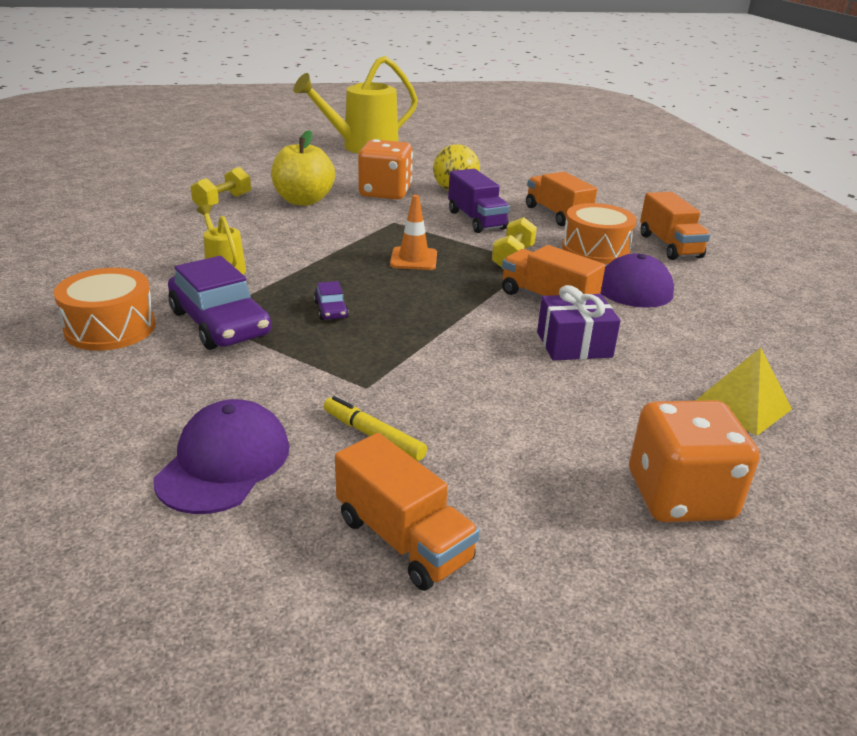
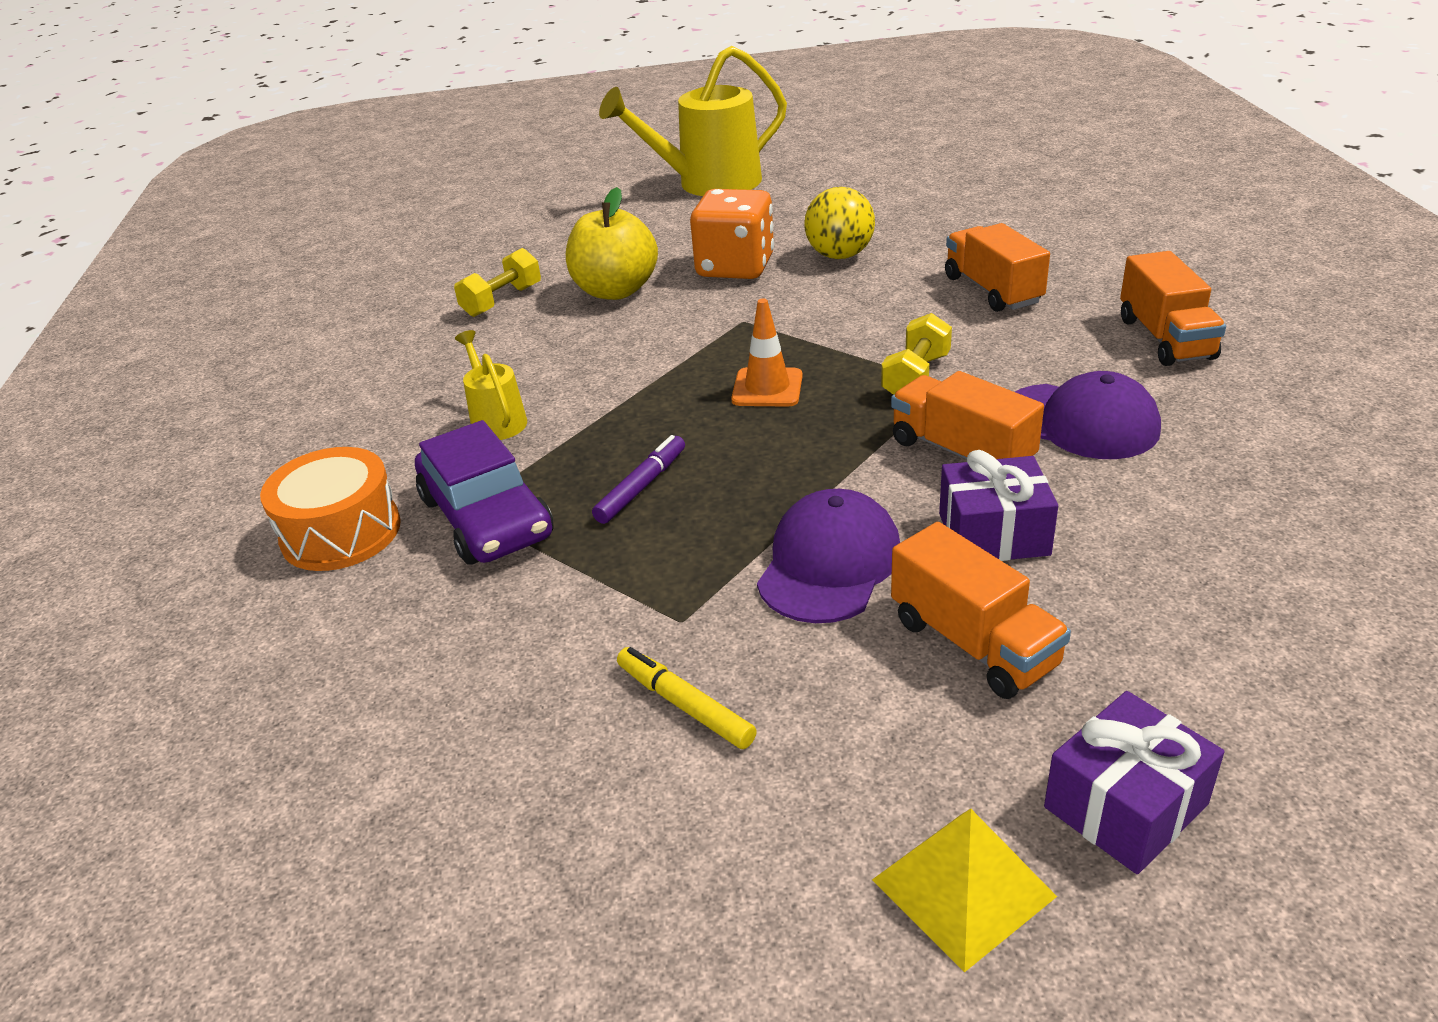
camera: 10 degrees right, 5 degrees up
(224, 462) = (479, 754): purple cap -> purple cap (829, 563)
(331, 310) = (641, 487): purple car -> purple marker
(403, 539) = (713, 880): orange truck -> orange truck (973, 643)
(476, 220) = (867, 309): purple truck -> none
(595, 249) = (1046, 353): orange drum -> none
(680, 496) = (1125, 806): orange dice -> purple gift
(742, 405) = (1244, 638): yellow pyramid -> yellow pyramid (963, 887)

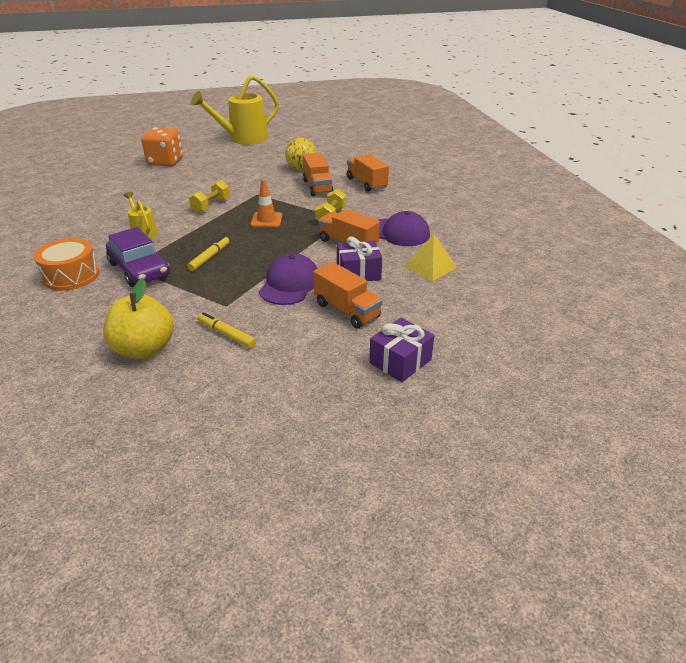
camera: 10 degrees left, 0 degrees up
(502, 301) = (145, 185): yellow dumbbell -> yellow dumbbell (211, 205)
(615, 291) = (199, 181): yellow apple -> yellow apple (144, 349)
(641, 487) = (209, 257): purple marker -> yellow marker
(735, 267) = (254, 173): orange dice -> orange dice (165, 162)
(963, 887) = (335, 389): yellow pyramid -> yellow pyramid (430, 266)
(1165, 338) = (436, 202): orange truck -> orange truck (317, 187)

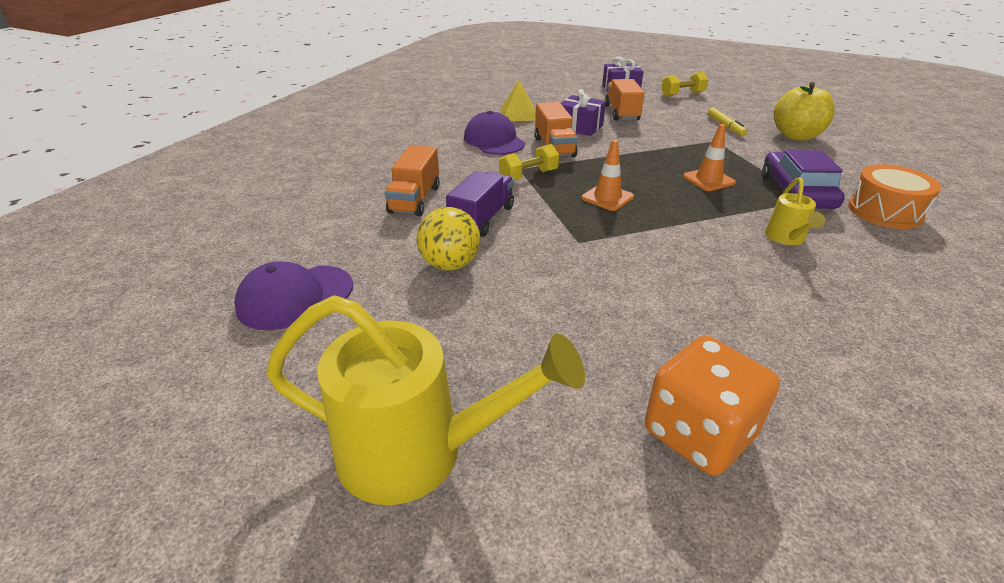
camera: 140 degrees left, 0 degrees up
(209, 257) = (708, 180): yellow marker -> orange traffic cone
(211, 205) = (664, 247): yellow dumbbell -> yellow dumbbell (682, 94)
(290, 284) = (647, 137): purple cap -> purple cap (295, 297)
(317, 187) = (482, 219): orange truck -> purple truck

